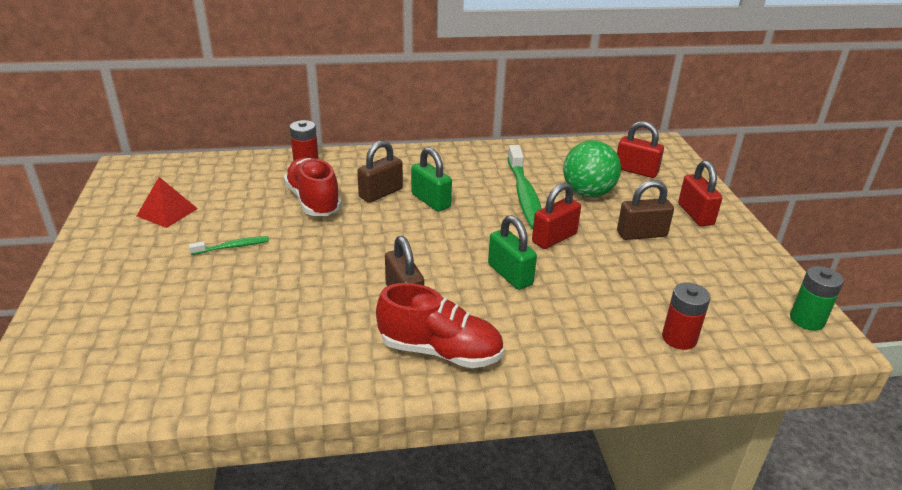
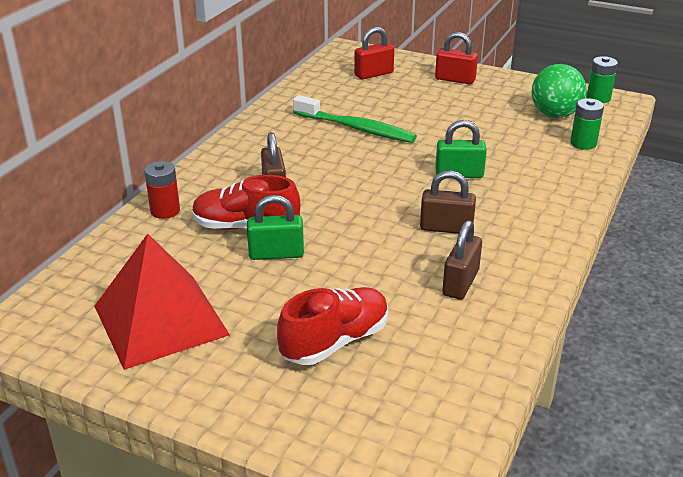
camera: 55 degrees left, 0 degrees up
(167, 212) = (161, 320): red pyramid -> red pyramid, size x2.06
(233, 247) = (278, 293): green toothbrush -> none
(431, 201) = (316, 170): green padlock -> green padlock (276, 254)
(440, 351) = (526, 234): red shoe -> red shoe (335, 341)
(554, 238) = (429, 140): red padlock -> none
(588, 193) = (383, 104): green ball -> green ball (555, 115)
(641, 234) = (459, 107): brown padlock -> brown padlock (460, 283)
(679, 338) = (583, 143): red battery -> green battery

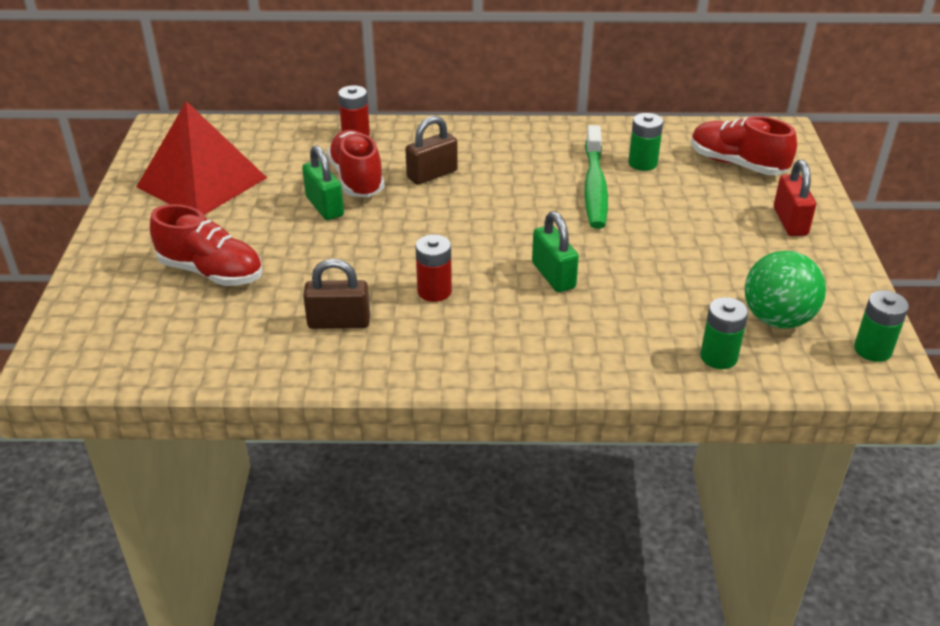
camera: 65 degrees right, 5 degrees up
(342, 103) = (642, 163): none -> green battery
(374, 74) = (737, 164): red padlock -> red shoe
(446, 228) = (434, 291): brown padlock -> red battery

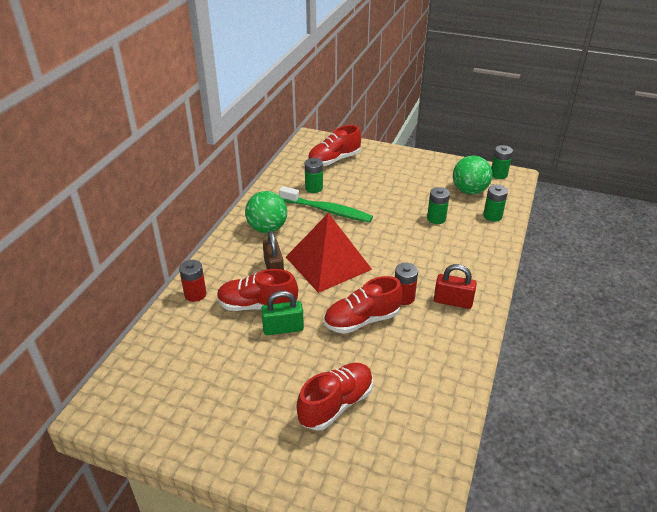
camera: 70 degrees left, 0 degrees up
(202, 182) = (205, 394): red pyramid -> red pyramid (328, 263)
(339, 322) = (419, 346): brown padlock -> none
(368, 263) = (362, 320): none -> red shoe
(515, 149) = (267, 228): none -> green ball
(553, 275) = (407, 248): green padlock -> none
(657, 293) = (436, 218): none -> green battery
(790, 222) = (394, 162): red padlock -> red padlock (453, 301)

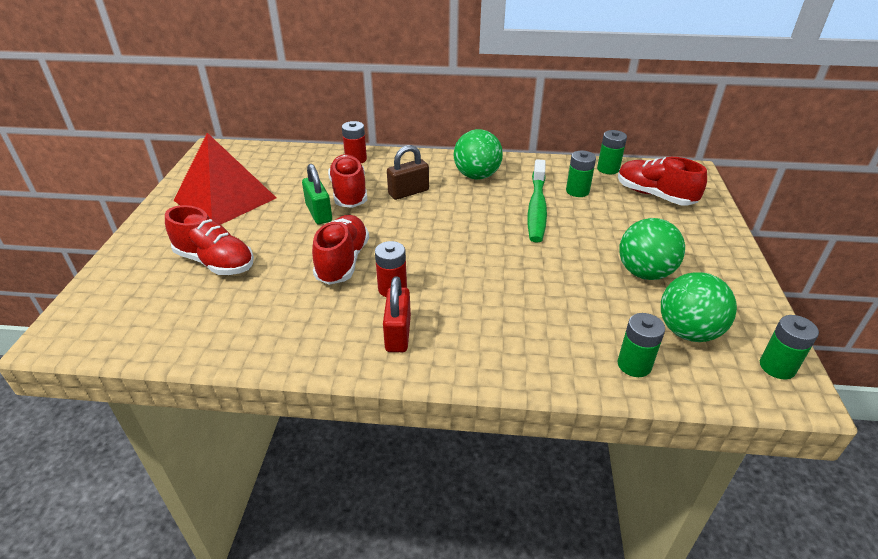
camera: 75 degrees right, 0 degrees up
(328, 263) = (435, 224): red pyramid -> red pyramid (225, 199)
(362, 320) = (343, 261): red shoe -> red shoe turned 45 degrees clockwise
(415, 189) = (644, 273): none -> green ball
(436, 218) = (582, 301): green battery -> green battery (608, 169)

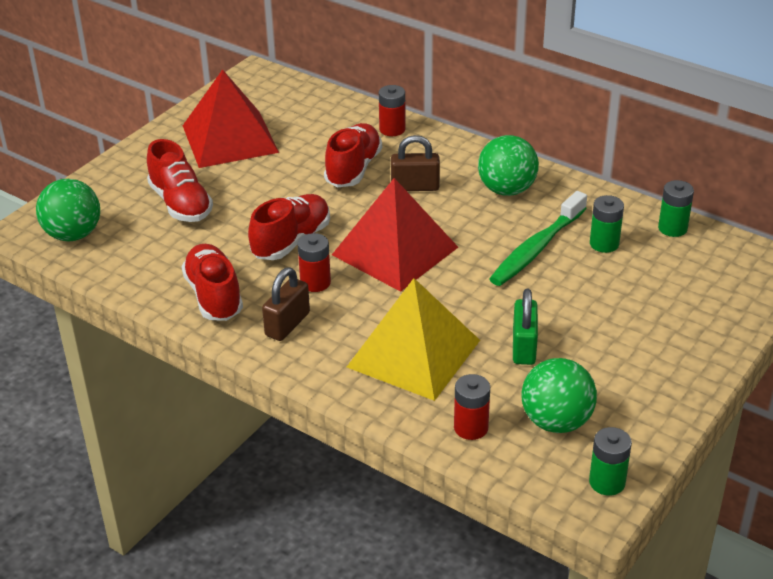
camera: 30 degrees right, 0 degrees up
(319, 213) = (307, 183): green padlock -> green padlock (524, 347)
(398, 334) = (287, 324): red padlock -> brown padlock
(435, 242) = (394, 251): none -> red pyramid
(527, 318) = (414, 353): none -> yellow pyramid
(634, 365) = (471, 428): green battery -> red battery
(644, 273) = (577, 354): green ball -> green ball (73, 235)
(654, 195) = (691, 278): red shoe -> red shoe (214, 296)

